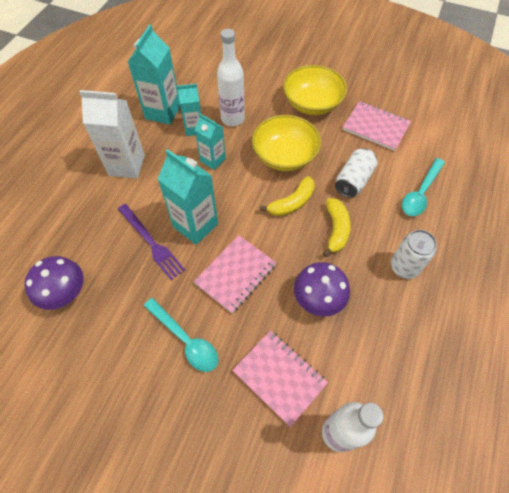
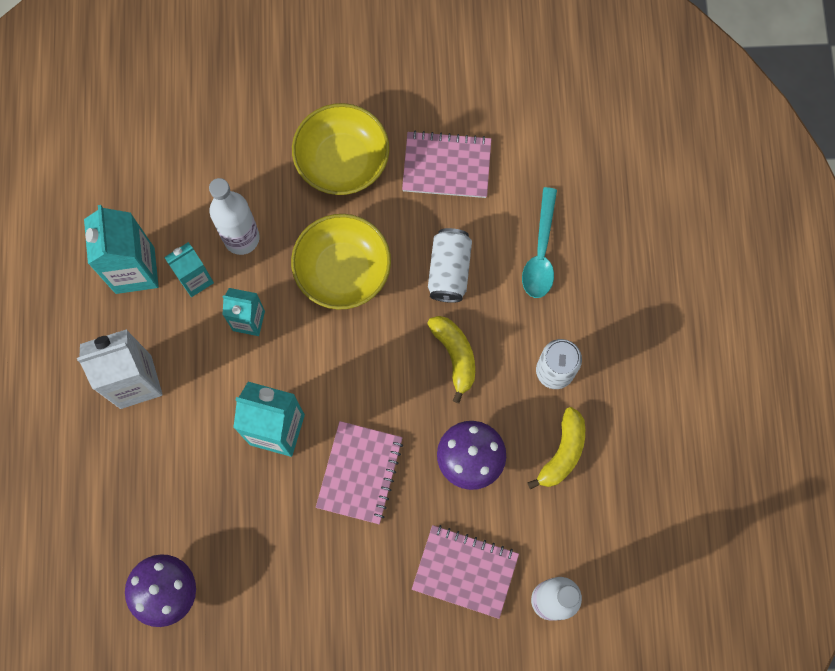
camera: 25 degrees left, 15 degrees up
(151, 243) = (234, 479): purple fork -> none
(185, 340) = (341, 579): turquoise spoon -> none
(292, 203) = (384, 341): yellow banana -> yellow banana (562, 452)

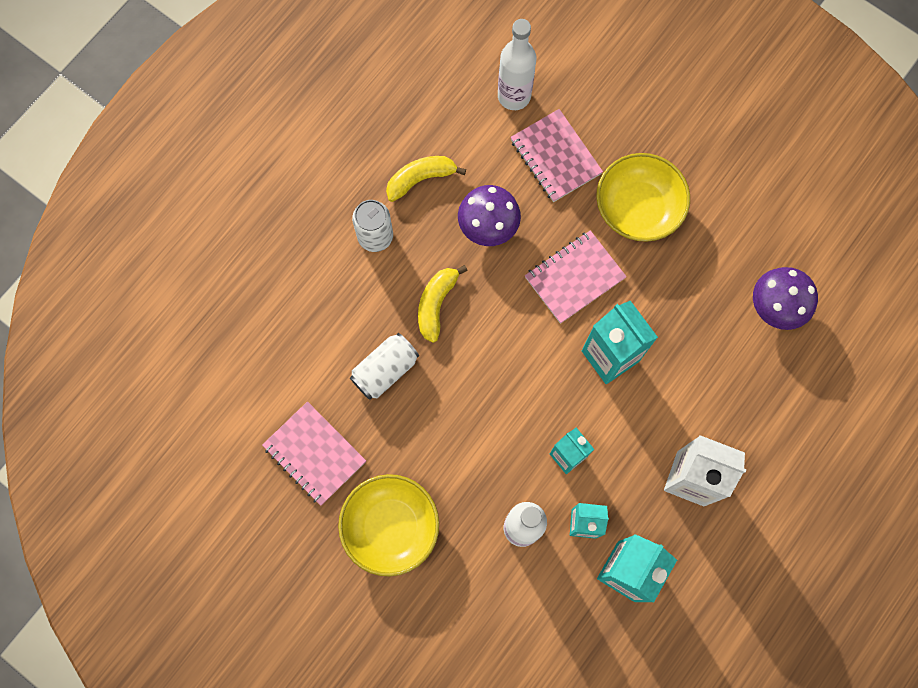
camera: 140 degrees left, 0 degrees up
(343, 270) = (464, 436): yellow bowl -> yellow bowl (638, 208)
(540, 252) = (306, 328): turquoise spoon -> none

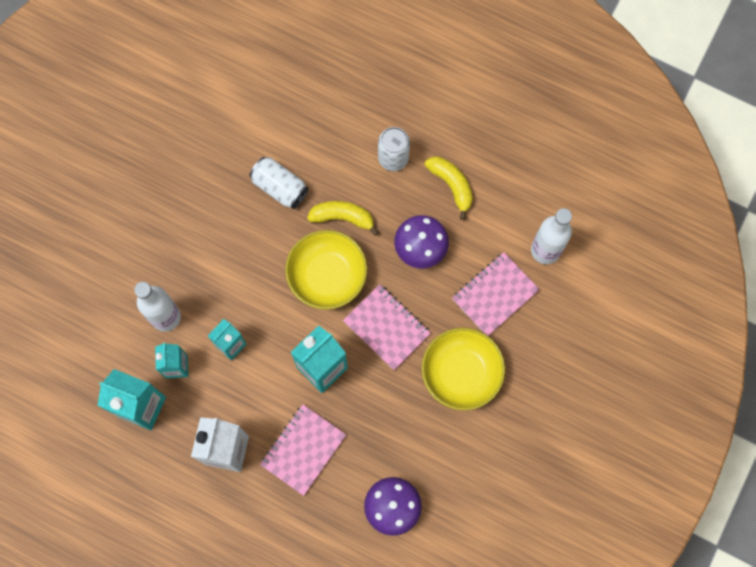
camera: 80 degrees right, 0 degrees up
(314, 454) = (202, 146): pink notebook -> pink notebook (303, 449)
(390, 527) = (152, 214): yellow bowl -> yellow bowl (327, 276)

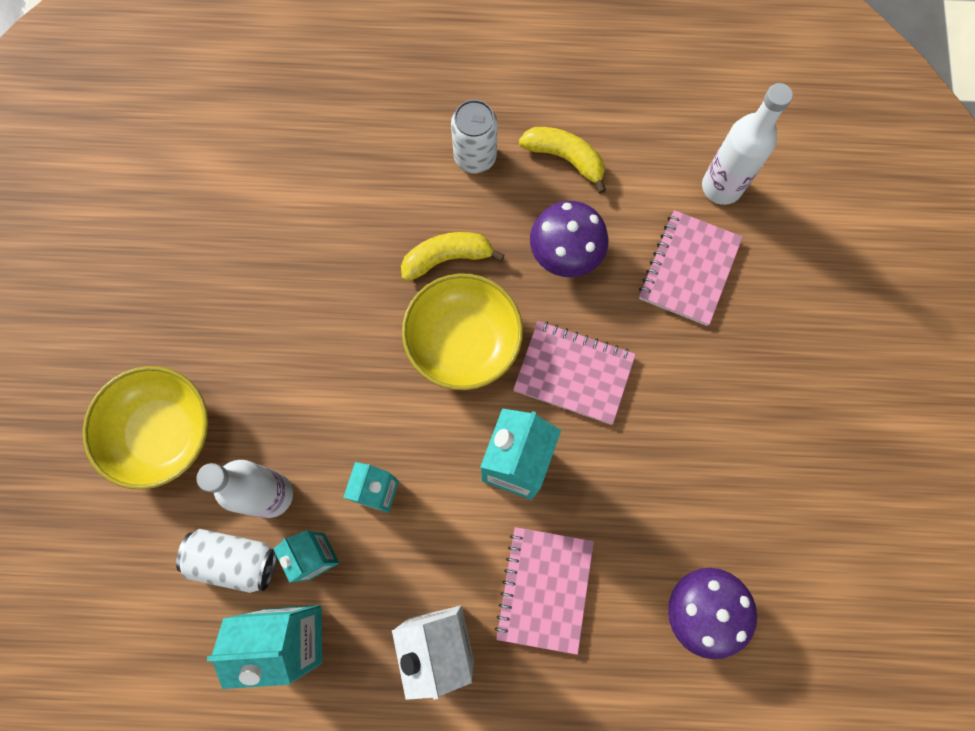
camera: 25 degrees left, 0 degrees up
(279, 187) = (346, 255): white can -> white can (234, 560)
(461, 373) = (698, 388): yellow bowl -> yellow bowl (162, 433)

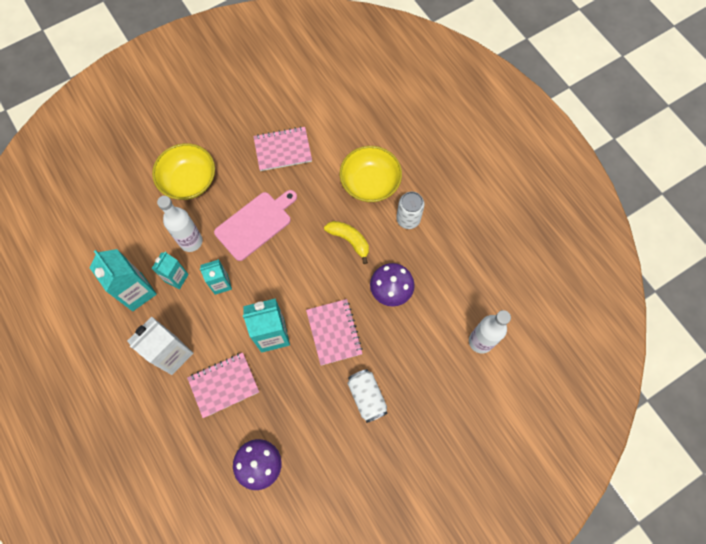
camera: 55 degrees right, 5 degrees down
(234, 560) = (153, 246): white can -> white can (367, 397)
(317, 376) = (255, 224): none -> pink cutting board
(463, 341) = (314, 273): yellow bowl -> yellow bowl (370, 183)
(565, 158) = (438, 259): yellow banana -> none
(688, 269) = (425, 352): pink notebook -> pink notebook (283, 150)

